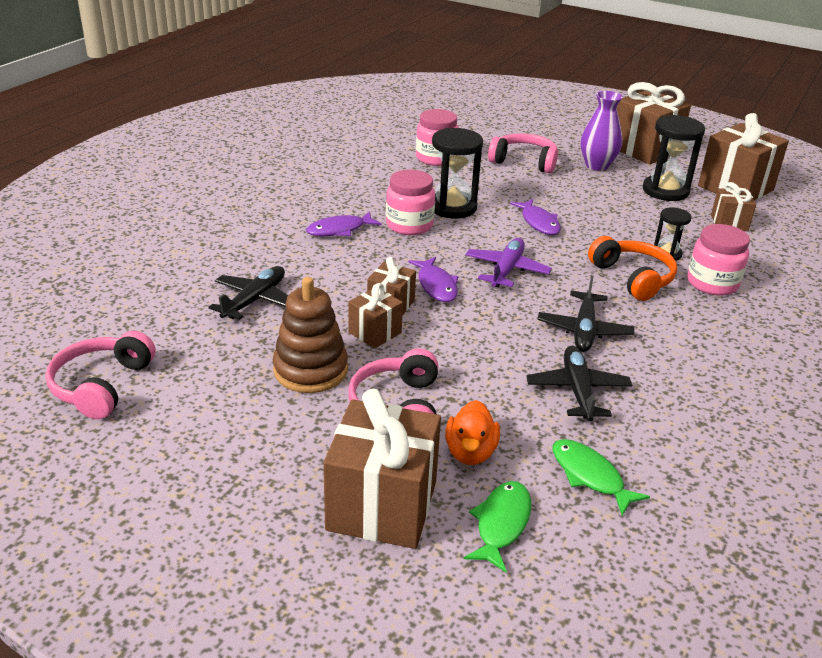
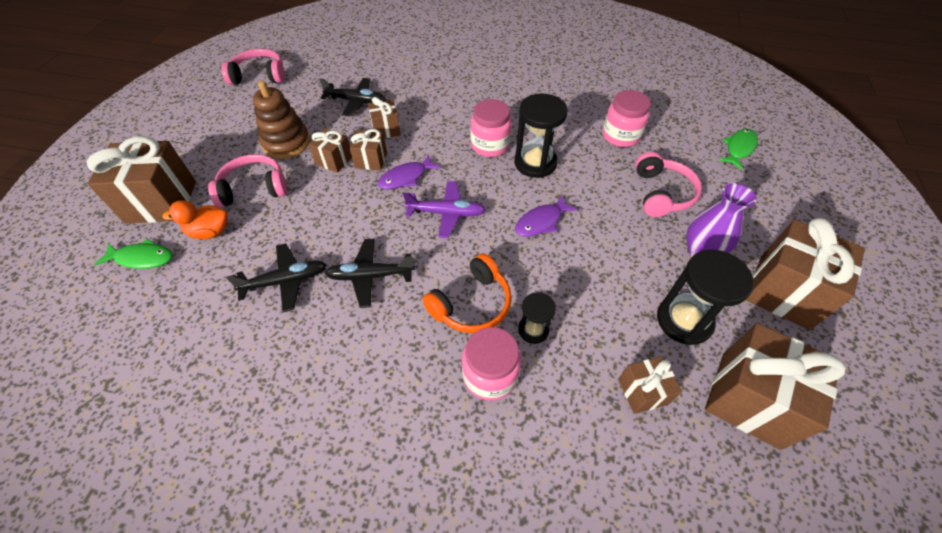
camera: 75 degrees right, 20 degrees up
(335, 286) = (386, 129): none -> brown gift
(339, 230) = (463, 113): purple fish -> none
(590, 476) = (186, 299): green fish -> green fish (739, 148)

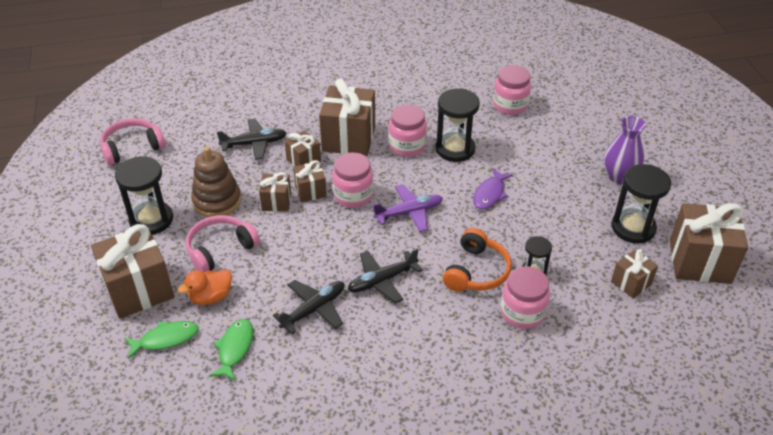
camera: 25 degrees left, 10 degrees down
(223, 142) = (151, 220): none -> black hourglass
(406, 177) = (353, 195): purple fish -> pink jar
(662, 193) = (568, 142): pink headphones -> none
(739, 148) = (606, 88): green fish -> green fish (235, 348)
(783, 292) = (688, 185): brown gift -> brown gift (348, 138)

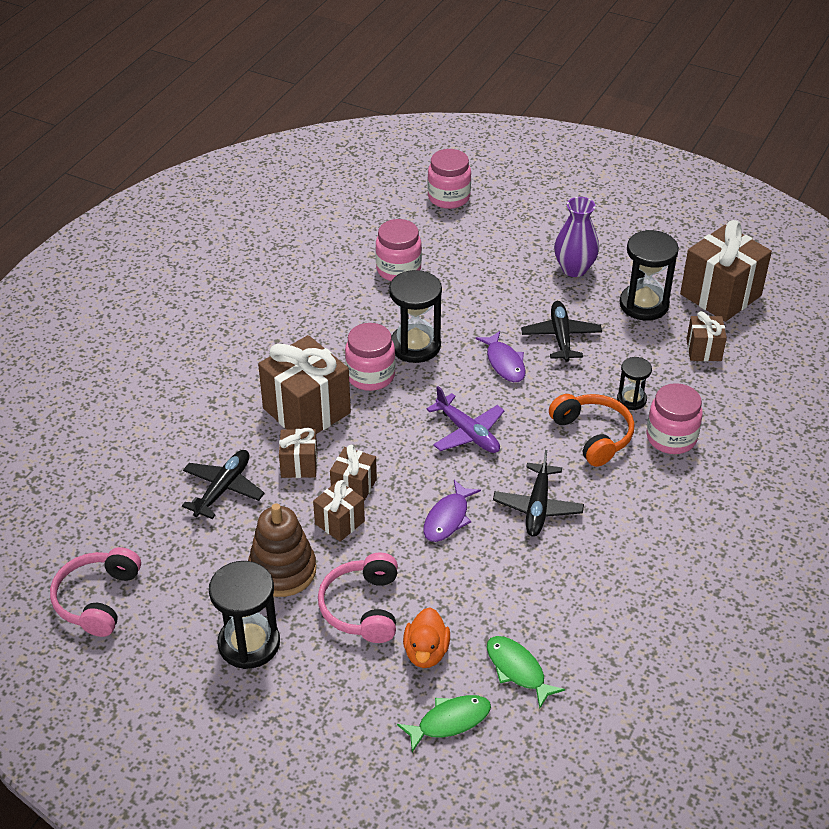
camera: 50 degrees left, 0 degrees up
(139, 289) = (351, 709): brown gift -> none
(165, 339) = (449, 721): green fish -> green fish turned 45 degrees clockwise
(314, 309) = (525, 579): black plane -> black plane (561, 337)
(328, 245) = (448, 518): none -> purple fish
(353, 195) = (397, 458): pink jar -> pink jar (449, 197)
(409, 213) = (468, 433): purple plane -> purple plane turned 120 degrees clockwise

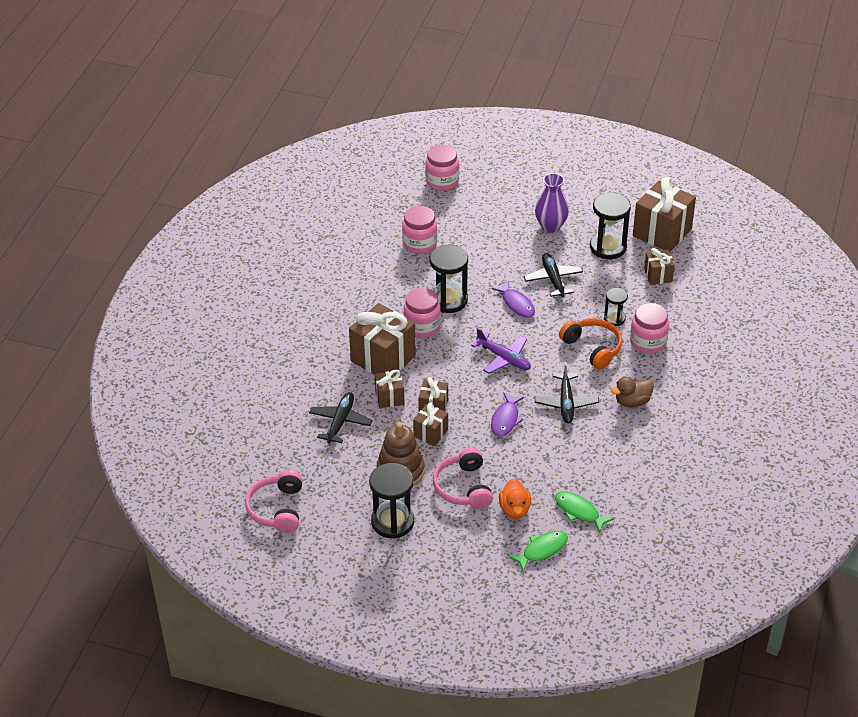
camera: 10 degrees left, 0 degrees up
(631, 518) = (632, 402): none -> brown duck

